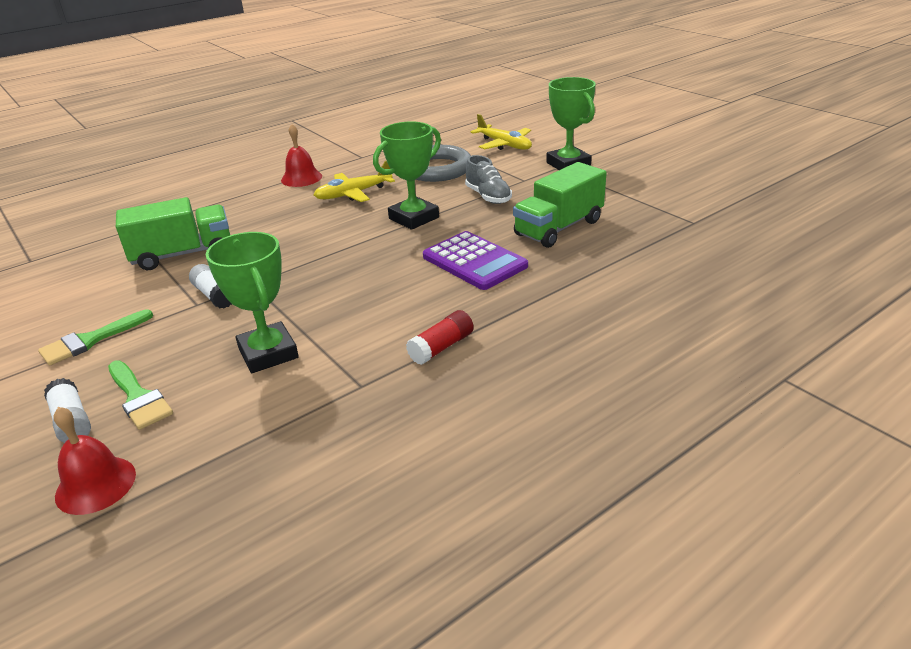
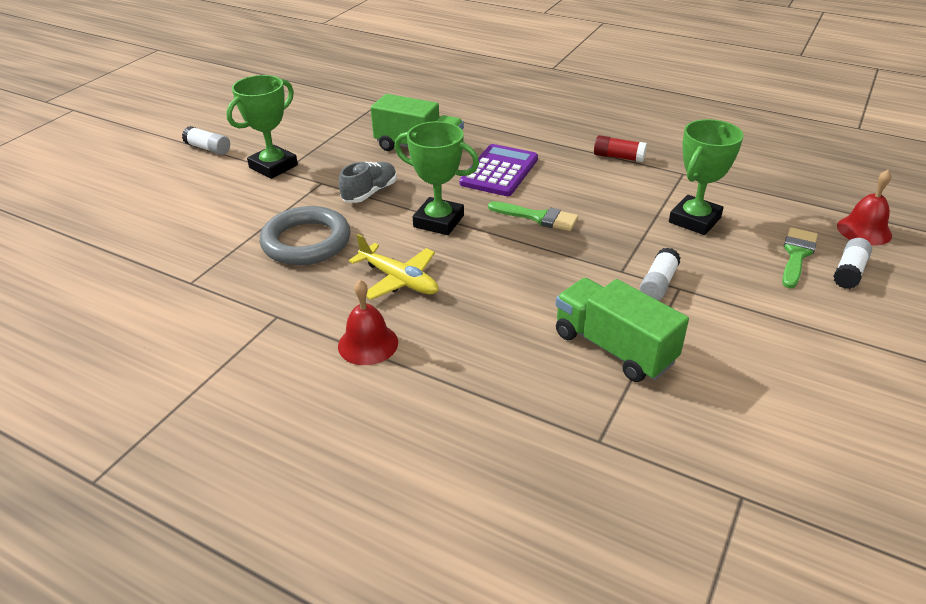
camera: 115 degrees left, 5 degrees up
(90, 340) = (783, 323): green brush -> green brush (538, 217)
(504, 144) = (218, 215): yellow plane -> none
(621, 143) = (208, 148): none -> white glue stick

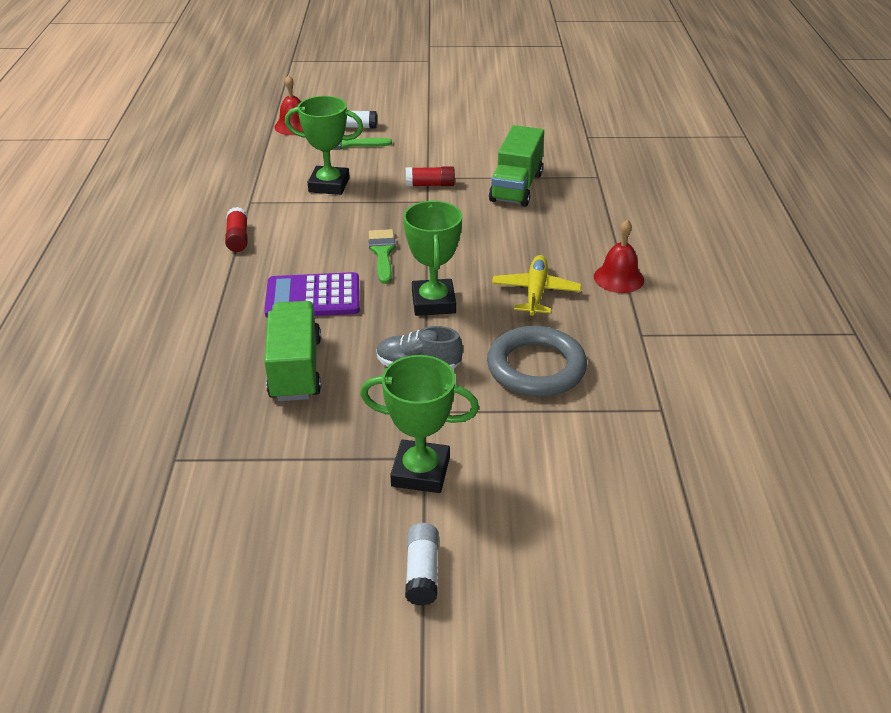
camera: 120 degrees left, 0 degrees up
(658, 283) = (430, 185): white glue stick -> red glue stick

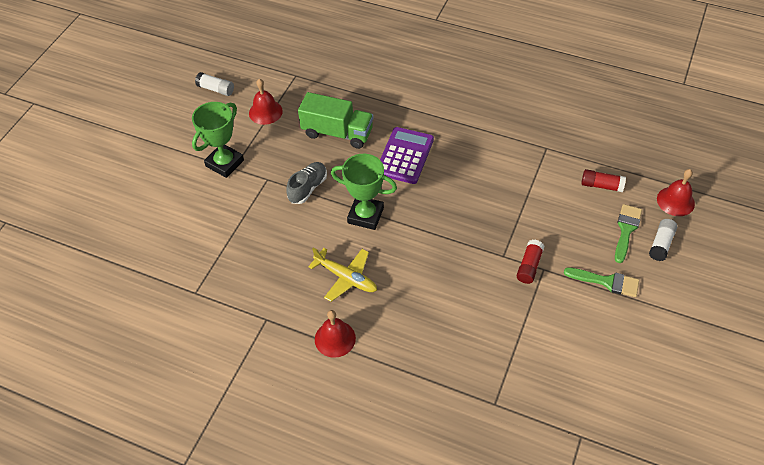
camera: 115 degrees right, 15 degrees up
(238, 238) = (496, 132): red glue stick -> red glue stick (601, 185)
(281, 465) = (265, 112): none -> red bell
(329, 185) = (554, 199): green trophy -> none
(382, 253) = (439, 205): green brush -> green brush (606, 282)
(422, 572) = (165, 145): white glue stick -> white glue stick (216, 89)
(516, 187) = (500, 327): green truck -> none
(536, 367) = (270, 245): grey ring -> none

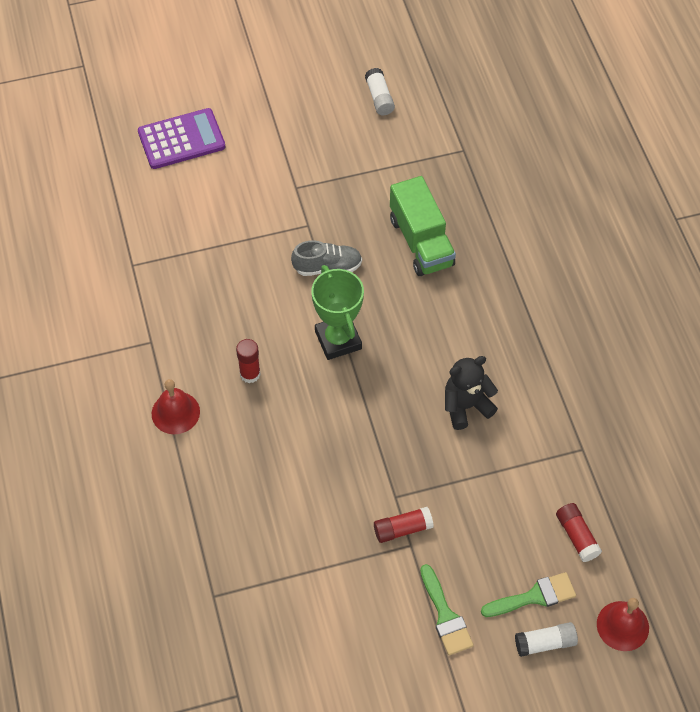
camera: 50 degrees right, 5 degrees up
(225, 163) = (295, 176): green trophy -> none
(265, 112) = (390, 161): red bell -> none
(345, 277) = (250, 374): yellow plane -> red glue stick
(405, 156) = (446, 322): purple calculator -> purple calculator (181, 139)
(471, 182) = (466, 406): none -> black teddy bear

